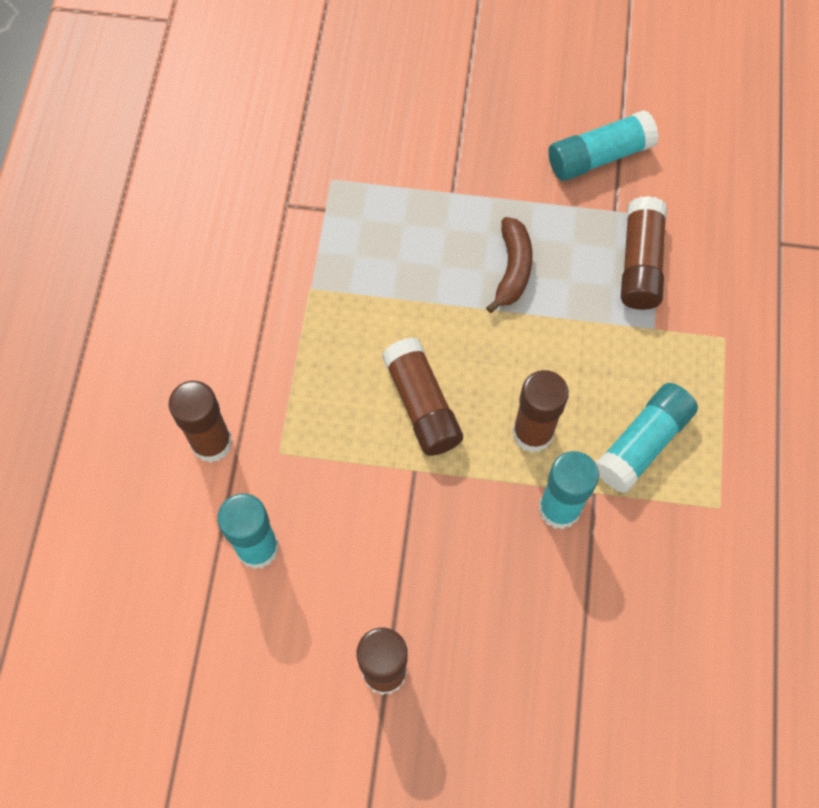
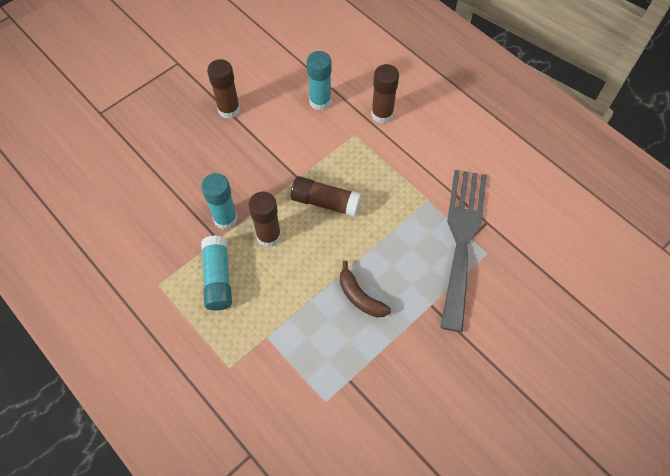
camera: 130 degrees right, 5 degrees down
(335, 215) = (462, 239): none -> grey fork
(599, 156) = (391, 403): turquoise glue stick -> none
(640, 263) = (307, 364): brown glue stick -> none

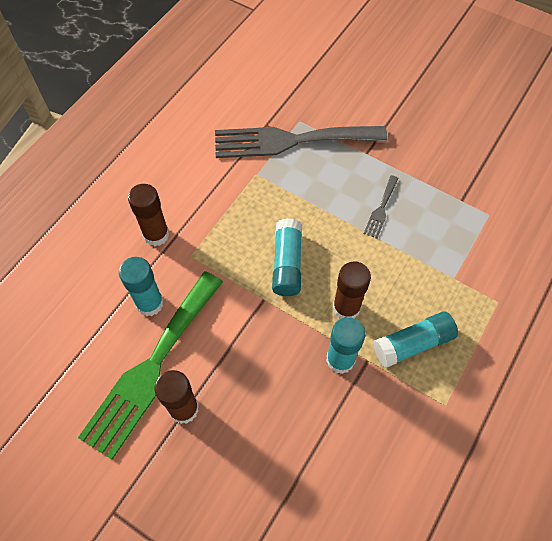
camera: 105 degrees left, 0 degrees up
(267, 95) = (151, 367): none -> green fork
(325, 202) = (287, 263): brown glue stick -> turquoise glue stick
(360, 297) = (381, 209): brown banana -> grey fork

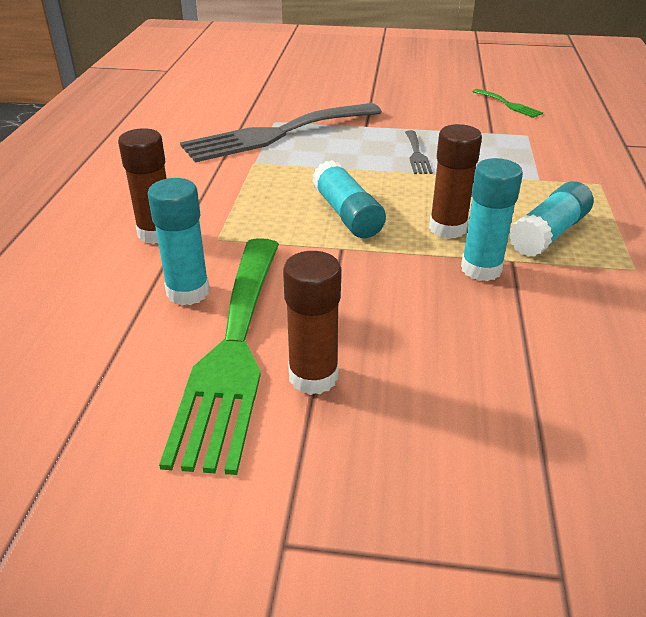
camera: 25 degrees left, 25 degrees down
(506, 164) = (508, 104): none -> green fork

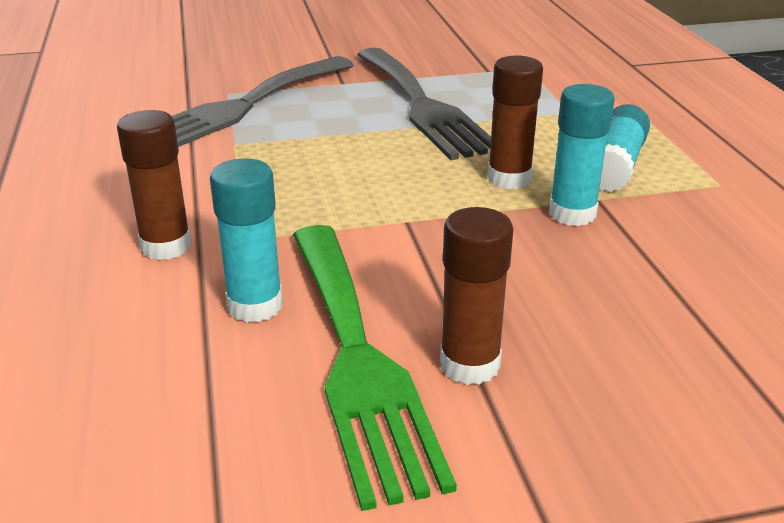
camera: 20 degrees left, 5 degrees down
(347, 214) = (387, 183): turquoise glue stick -> none
(417, 155) = (422, 106): grey fork -> grey fork, size x2.41
(508, 104) = (487, 39): green fork -> none

